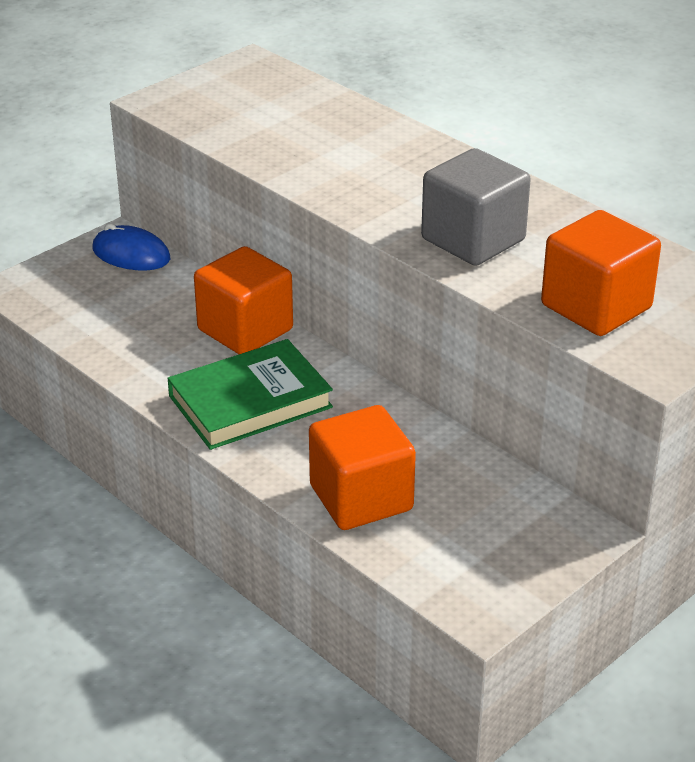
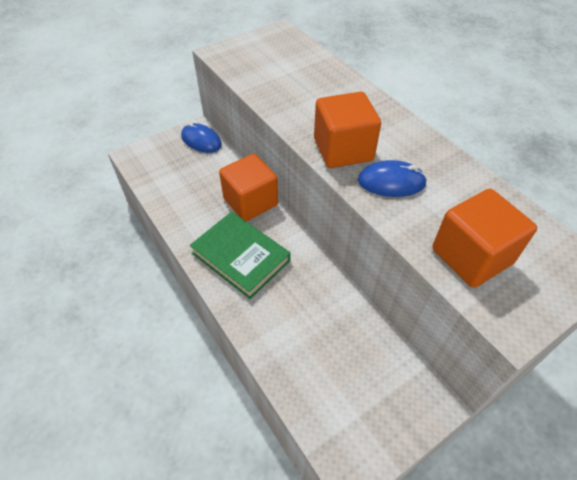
camera: 10 degrees right, 15 degrees up
(250, 402) = (241, 257): green book -> green book turned 60 degrees clockwise
(361, 498) = (291, 347): orange cube -> orange cube (343, 149)
(473, 240) = (391, 182): grey cube -> blue mouse

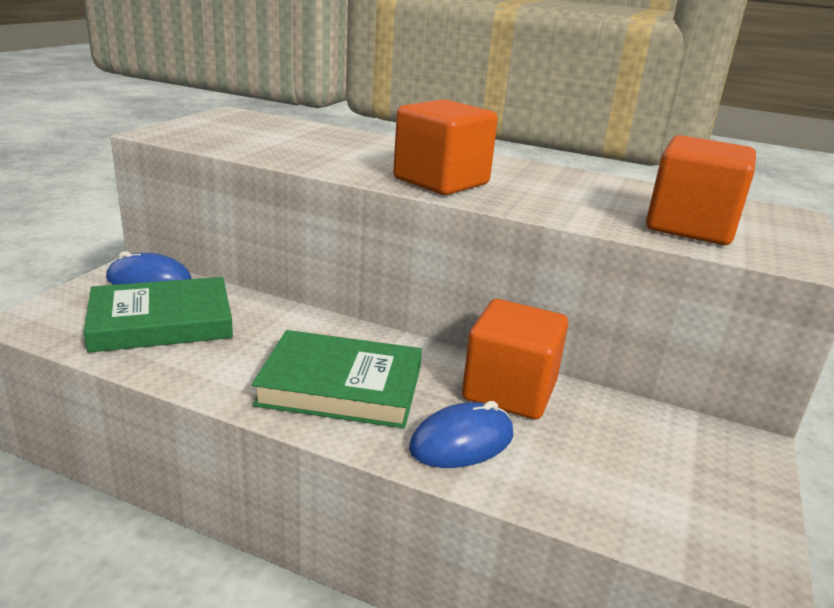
camera: 35 degrees left, 25 degrees down
(188, 176) = (161, 322): none -> green book
(250, 202) = (296, 325): orange cube -> orange cube (509, 391)
(391, 182) = (531, 195): blue mouse -> blue mouse (462, 442)

